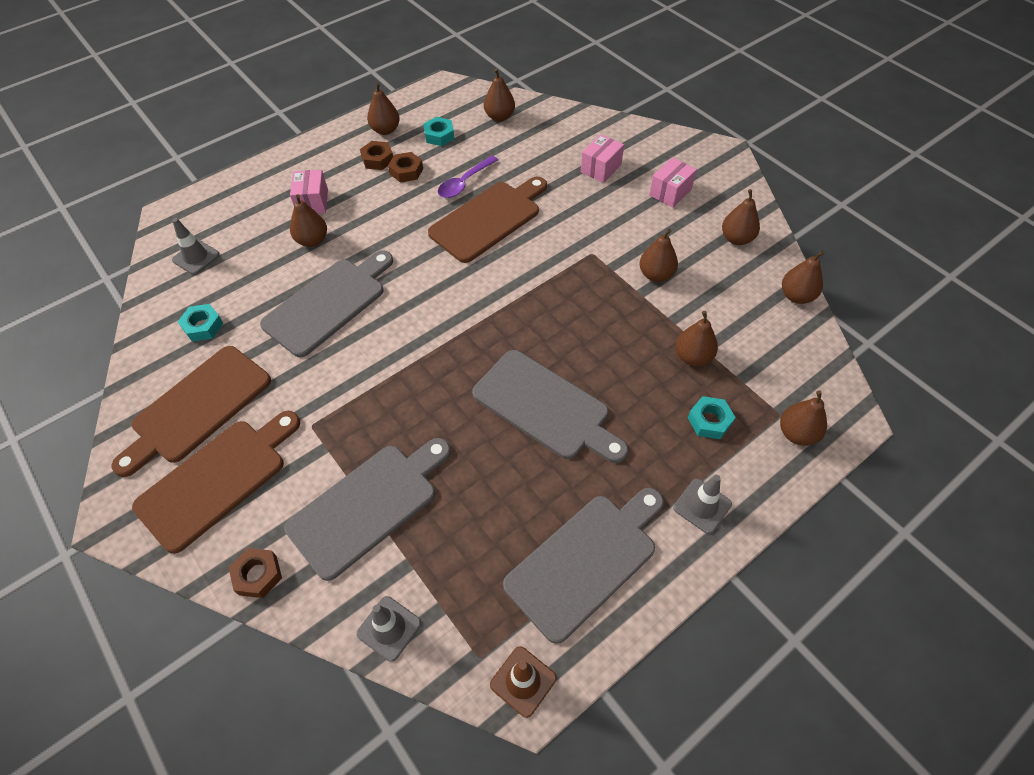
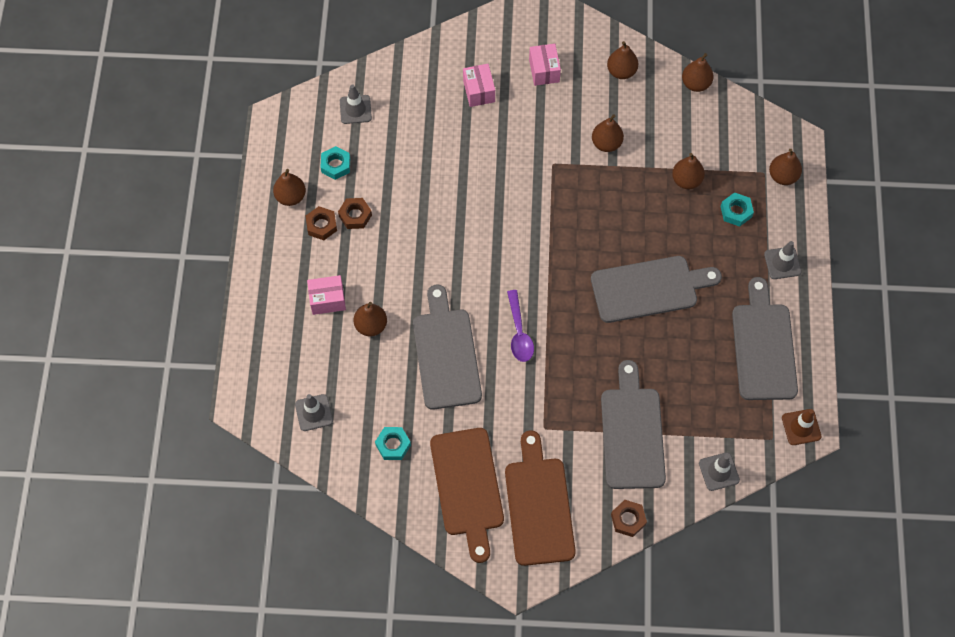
camera: 50 degrees left, 10 degrees up
(312, 202) = (327, 300): pink box -> pink box turned 45 degrees counterclockwise
(464, 183) = (407, 187): purple spoon -> purple spoon (519, 333)
(488, 219) = (460, 200): brown cutting board -> none
(499, 117) = (355, 109): brown pear -> grey traffic cone

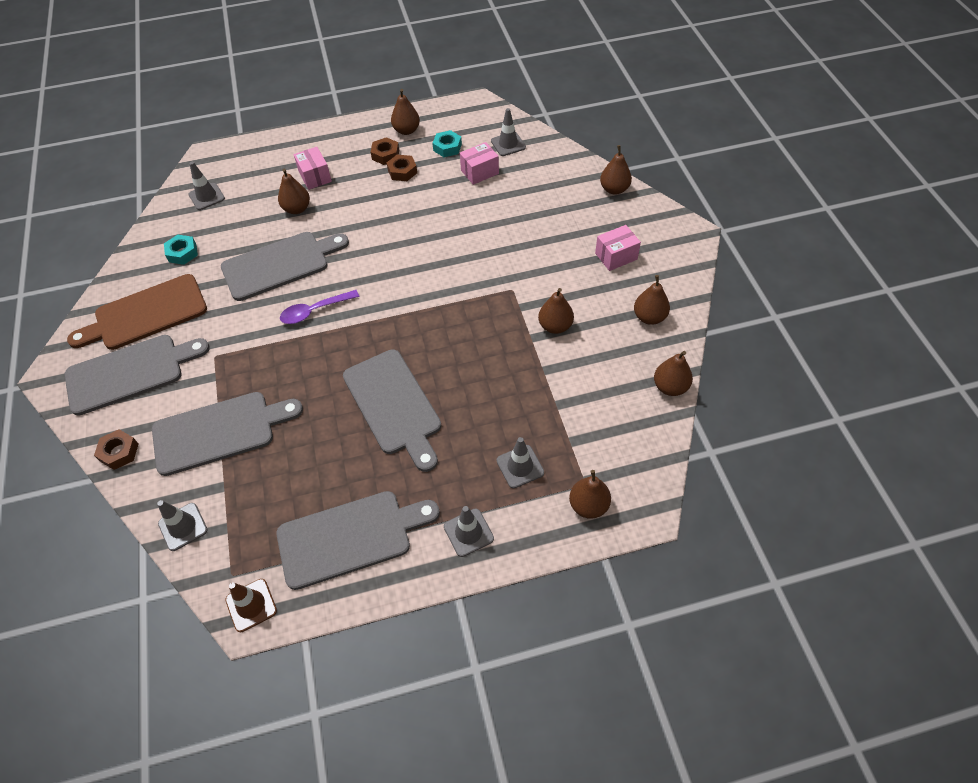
camera: 75 degrees right, 10 degrees down
(479, 91) = (567, 216): pink box -> pink box (479, 172)
(539, 505) = (130, 373): brown cutting board -> grey cutting board
(686, 180) = (541, 408): brown pear -> brown pear (614, 189)
(736, 211) = (520, 466): turquoise nut -> grey traffic cone

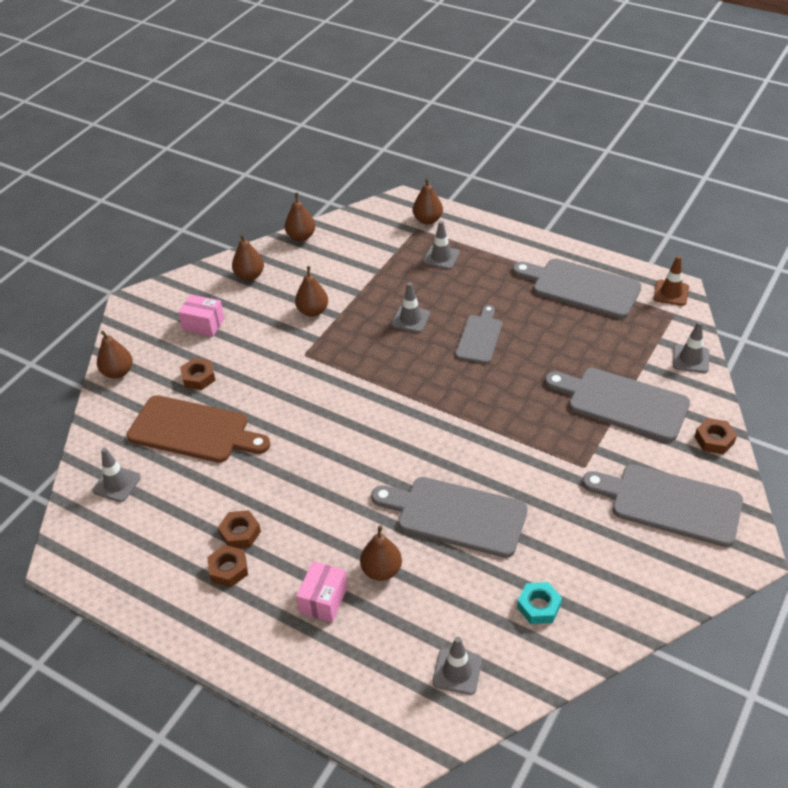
camera: 135 degrees left, 10 degrees down
(146, 314) = (621, 556): brown cutting board -> brown cutting board (193, 431)
(314, 311) = (468, 446): purple spoon -> none
(394, 405) = (480, 337): grey cutting board -> grey cutting board, size x0.61
(406, 130) = (171, 585): brown pear -> none
(447, 147) = (167, 527): turquoise nut -> none
(468, 532) = (508, 249): grey traffic cone -> grey traffic cone (410, 319)
(479, 172) = (181, 474): pink box -> none
(558, 223) = (198, 377): none -> brown nut

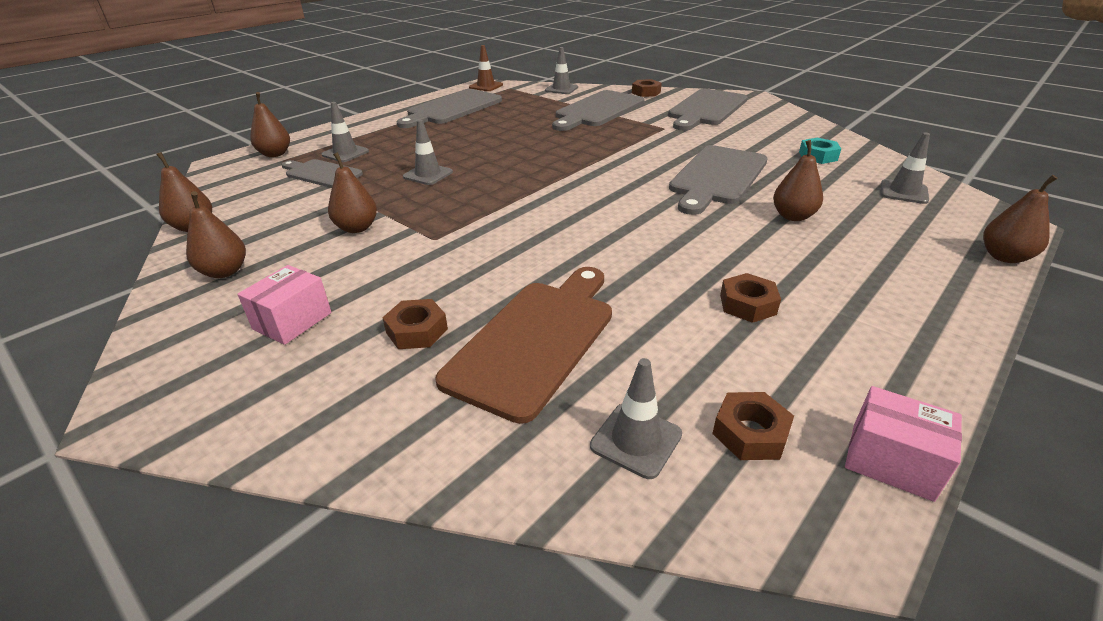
camera: 80 degrees left, 10 degrees down
(118, 372) = (328, 437): brown pear -> brown pear (1004, 257)
(228, 569) = (813, 317): brown nut -> brown nut (750, 433)
(323, 600) = (843, 251): pink box -> pink box (891, 461)
(480, 337) = (483, 148): grey cutting board -> grey cutting board (321, 173)

